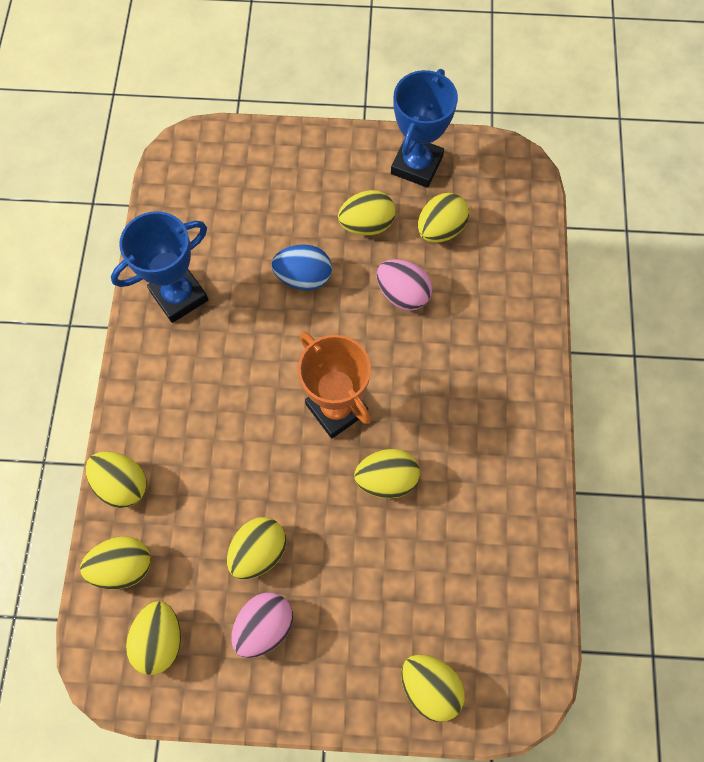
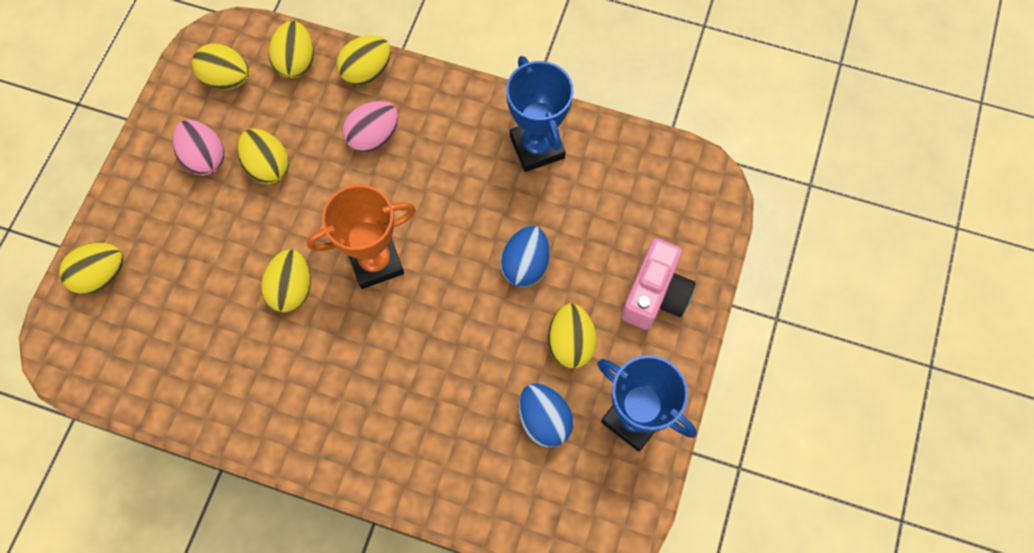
camera: 105 degrees right, 0 degrees up
(303, 170) = (655, 294): none -> pink camera
(402, 294) = (478, 358): pink egg -> pink egg (373, 136)
(440, 229) = (544, 420): yellow egg -> blue egg

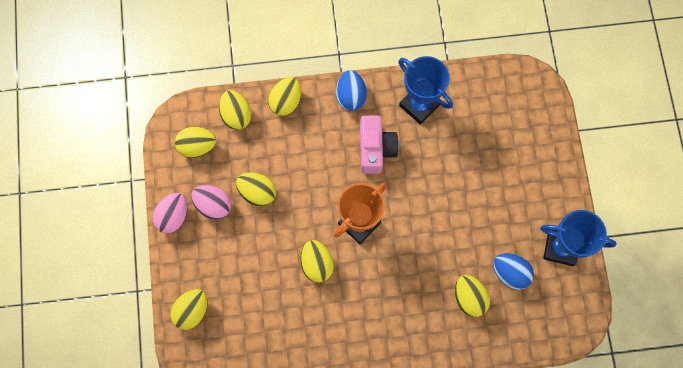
camera: 25 degrees left, 5 degrees up
(373, 136) = (314, 143): pink egg -> pink egg (173, 216)
(525, 265) = (450, 183): blue egg -> blue egg (351, 96)
(570, 343) = (502, 220): yellow egg -> yellow egg (469, 298)
(655, 294) = (536, 167): pink camera -> pink camera (375, 149)

